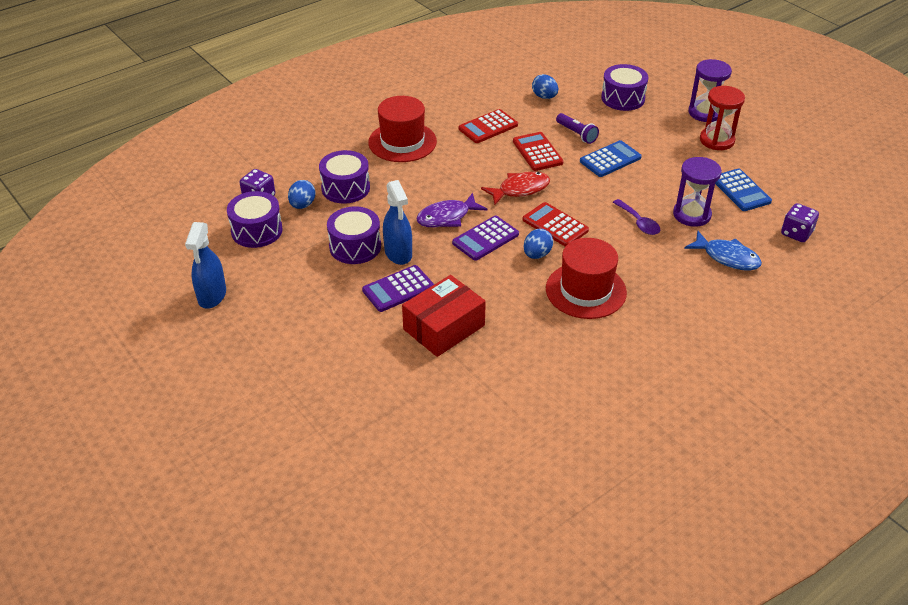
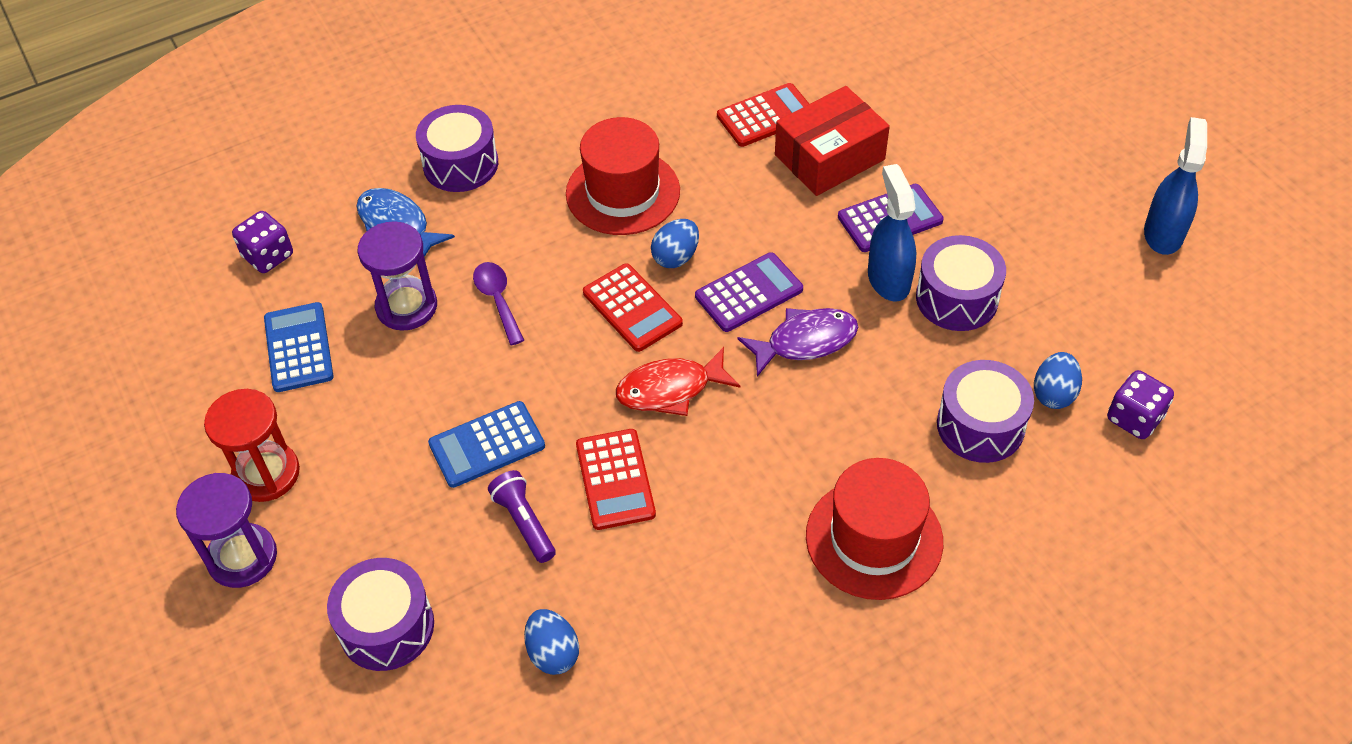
camera: 170 degrees left, 10 degrees up
(257, 231) = (1122, 345): purple drum -> purple drum (460, 164)
(488, 127) = (695, 564): red calculator -> red calculator (766, 116)

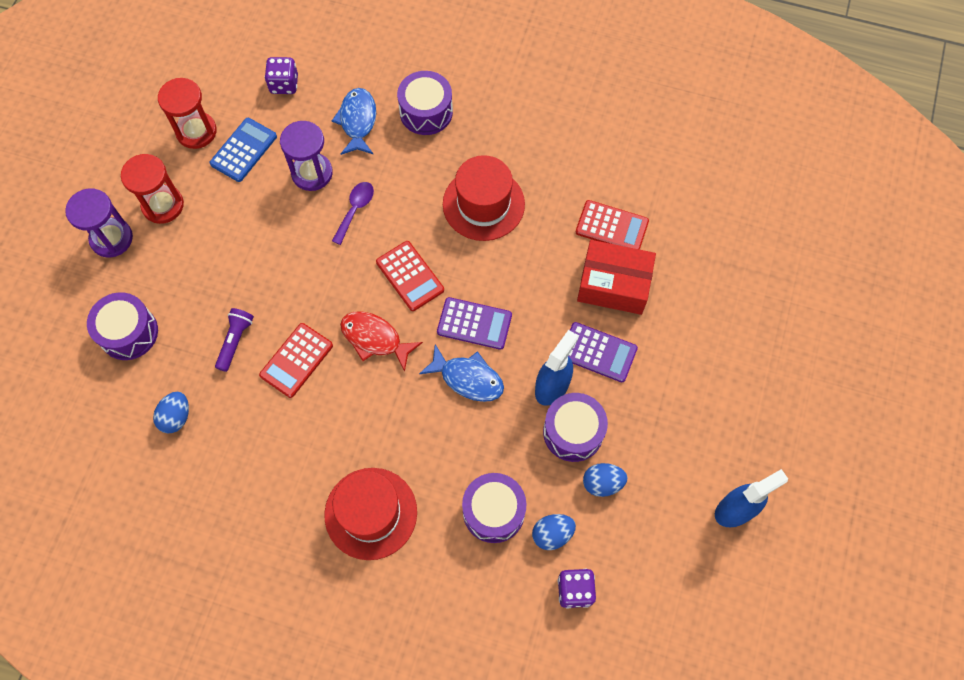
camera: 45 degrees right, 15 degrees up
(217, 375) = (196, 131): none -> red hourglass
(487, 445) = (264, 284): blue calculator -> none
(632, 308) = (410, 276): red calculator -> red calculator turned 45 degrees counterclockwise
(676, 257) = (464, 267): blue egg -> blue egg (602, 483)
(805, 342) = (468, 378): purple fish -> blue fish

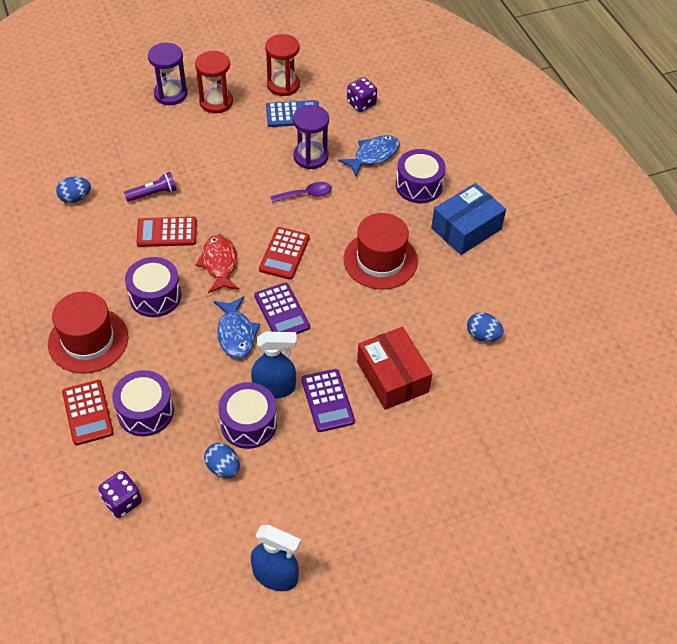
camera: 50 degrees right, 15 degrees down
(128, 333) = (114, 141): purple drum -> purple drum (155, 296)
(506, 112) = (466, 229): none -> blue box
(552, 534) = (156, 459): blue egg -> blue egg (483, 335)
(611, 227) = (439, 347): red calculator -> red calculator (87, 413)

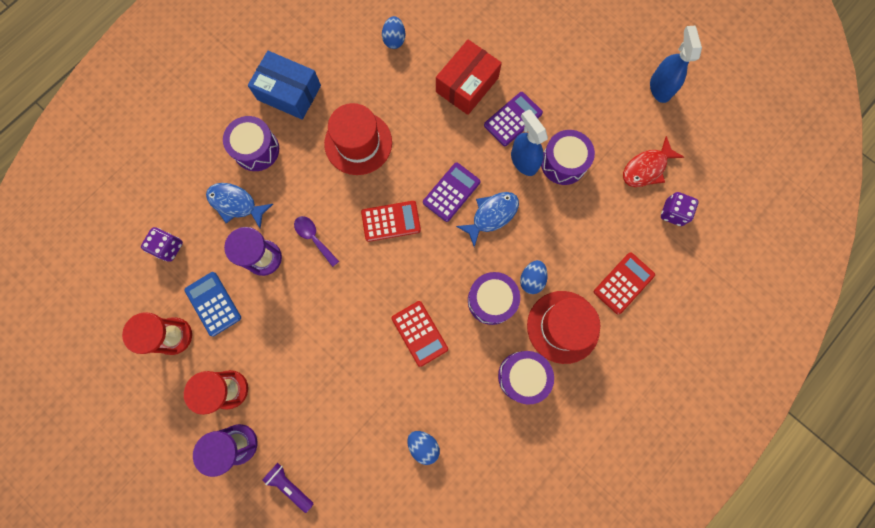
camera: 115 degrees left, 25 degrees up
(145, 412) = (597, 241): purple drum -> purple drum (522, 376)
(153, 194) = (381, 374): purple flashlight -> purple flashlight (290, 485)
(219, 263) = (429, 268): red fish -> red fish (646, 168)
(223, 468) = (607, 161): blue egg -> blue egg (531, 279)

